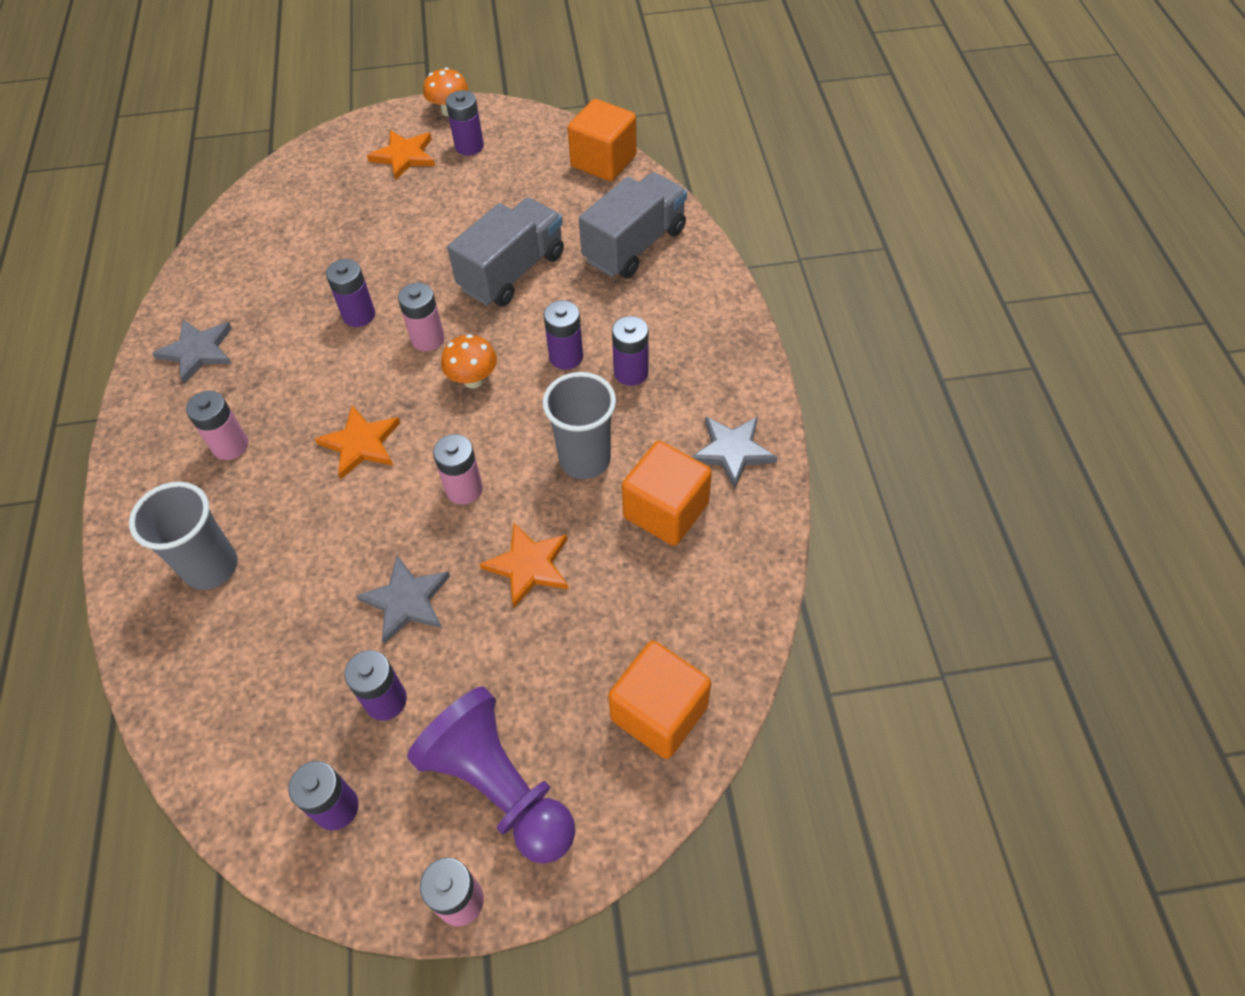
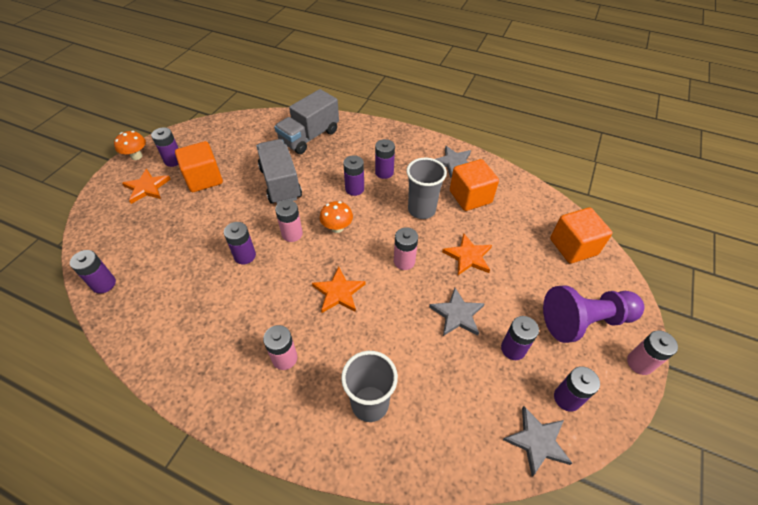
camera: 60 degrees left, 5 degrees down
(198, 351) = (190, 348): grey star -> grey star (537, 441)
(239, 223) = (104, 284): none -> purple battery
(603, 161) = (245, 122): orange cube -> orange cube (204, 179)
(634, 245) = (309, 137): grey truck -> grey truck turned 120 degrees counterclockwise

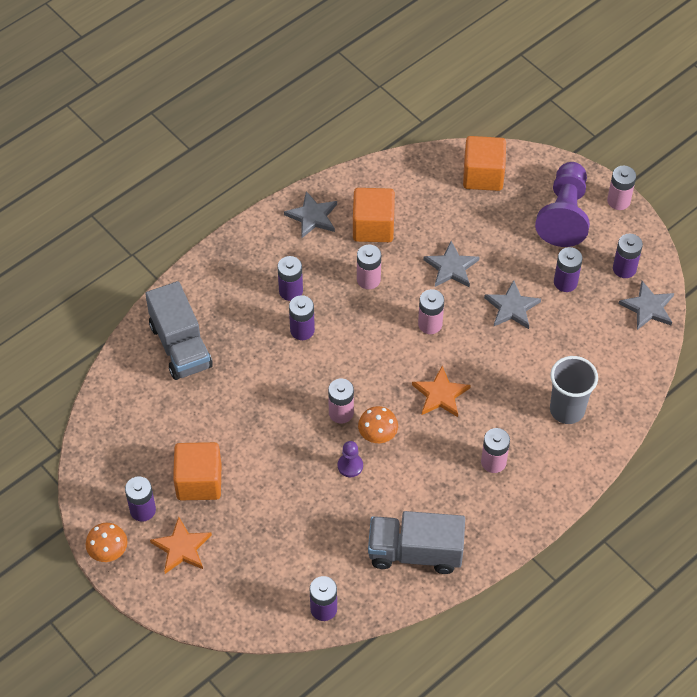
camera: 65 degrees left, 5 degrees up
(245, 256) = (350, 466): purple battery -> purple pawn
(280, 183) = (252, 401): grey truck -> grey truck (415, 552)
(337, 228) = (354, 367): orange mushroom -> orange mushroom (377, 436)
(421, 210) = (368, 279): grey cup -> pink battery
(468, 256) = (451, 267): orange star -> grey star

